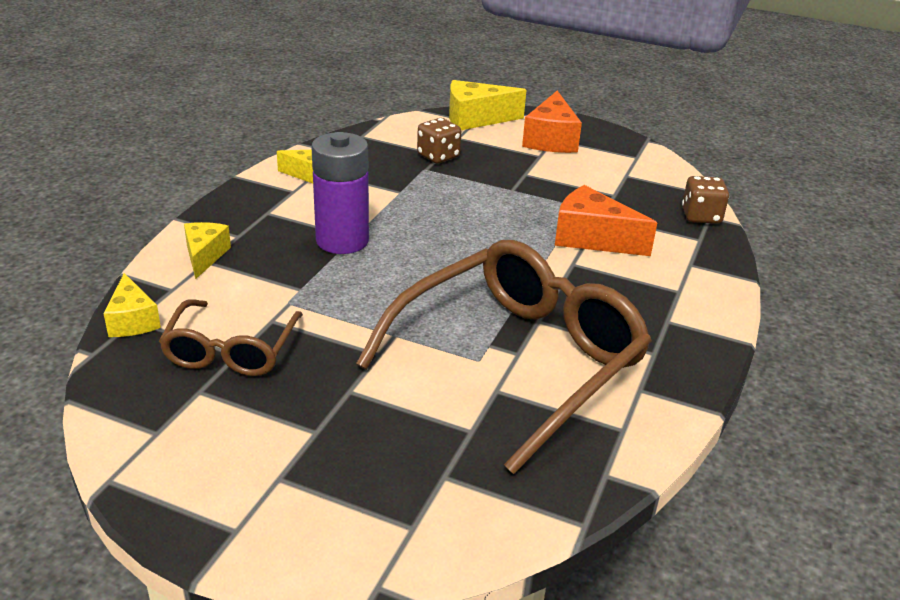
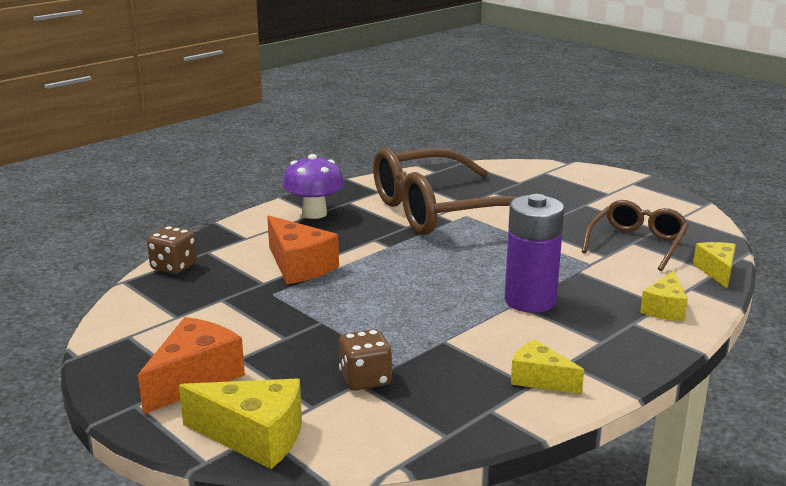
camera: 155 degrees left, 10 degrees down
(668, 318) = (314, 213): none -> purple mushroom

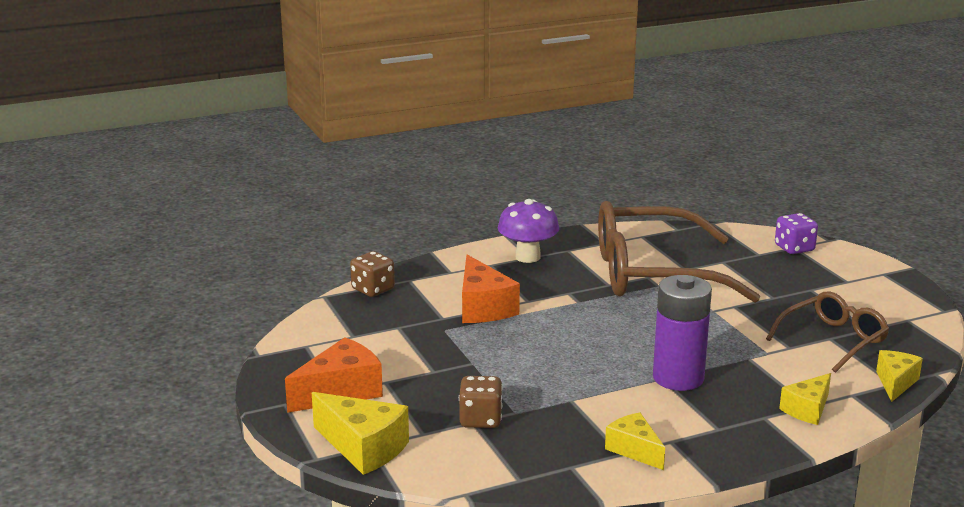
camera: 20 degrees right, 0 degrees up
(545, 173) = (794, 248): none -> purple dice

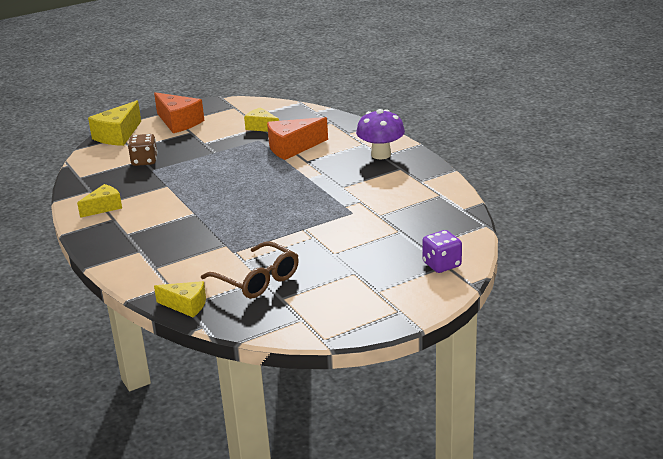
camera: 85 degrees right, 5 degrees up
(373, 289) = (313, 113): brown dice -> none
(652, 273) = (365, 202): brown glasses -> none
(678, 378) = (194, 218): purple battery -> none
(807, 409) = (148, 267): yellow cheese -> yellow cheese (261, 127)

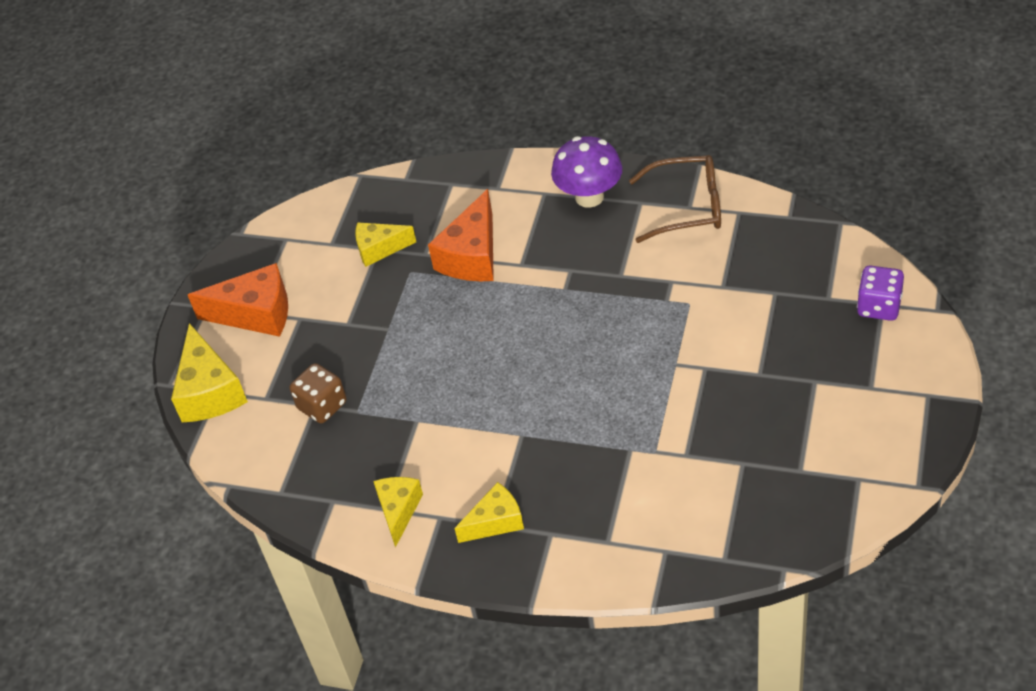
camera: 40 degrees left, 20 degrees up
(186, 306) = (726, 559): yellow cheese -> yellow cheese (495, 522)
(257, 280) = (741, 468): brown glasses -> brown glasses (688, 207)

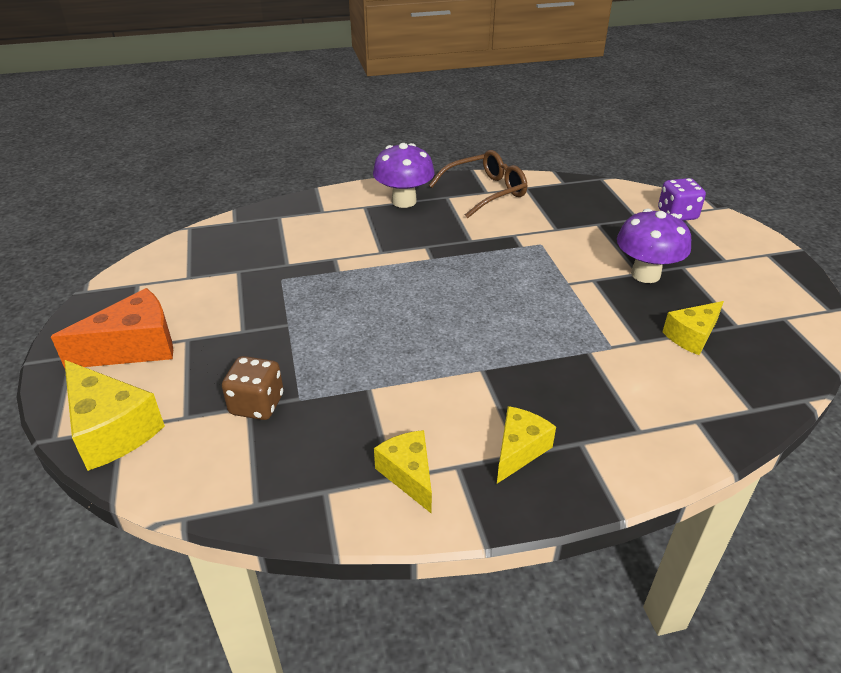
camera: 35 degrees left, 10 degrees down
(379, 249) = (240, 270): yellow cheese -> yellow cheese (691, 336)
(472, 256) = (332, 256): orange cheese -> none
(764, 378) = (645, 274): none -> purple mushroom

